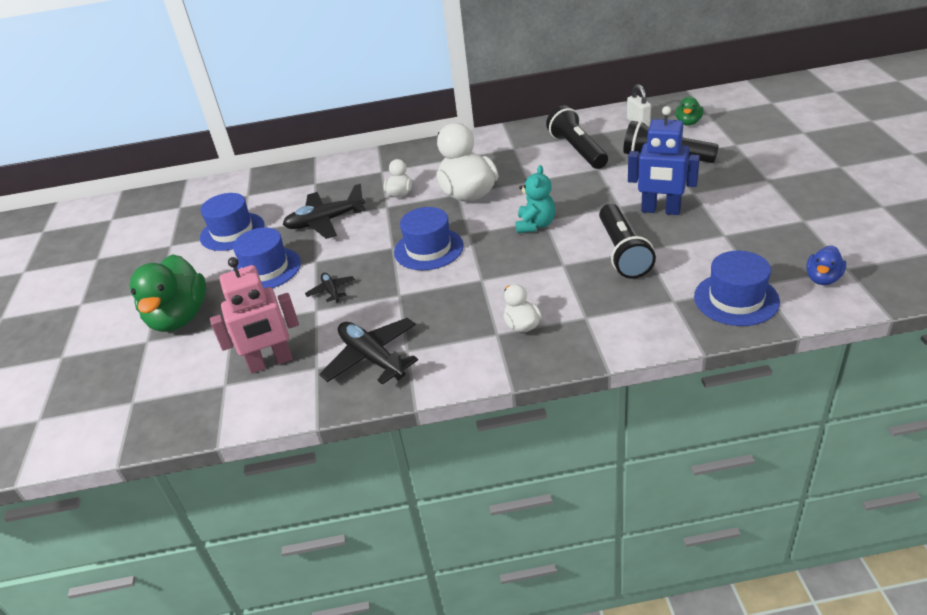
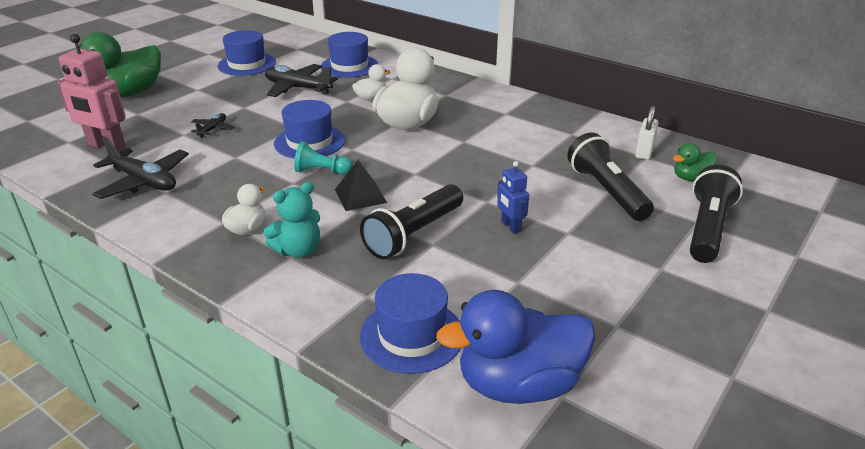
camera: 40 degrees right, 5 degrees down
(266, 269) = (215, 95): blue hat -> blue hat (349, 66)
(372, 358) = (144, 182): black plane -> black plane turned 120 degrees clockwise
(483, 260) = (321, 171): none -> turquoise pawn
(535, 225) = (402, 173): turquoise teddy bear -> turquoise teddy bear (298, 250)
(543, 255) = (360, 196): none -> black pyramid
(577, 150) = (548, 142): black flashlight -> black flashlight (707, 228)
(660, 210) = (510, 226): blue robot -> blue robot, size x0.54
(822, 278) = (519, 384): blue duck -> blue duck, size x2.03

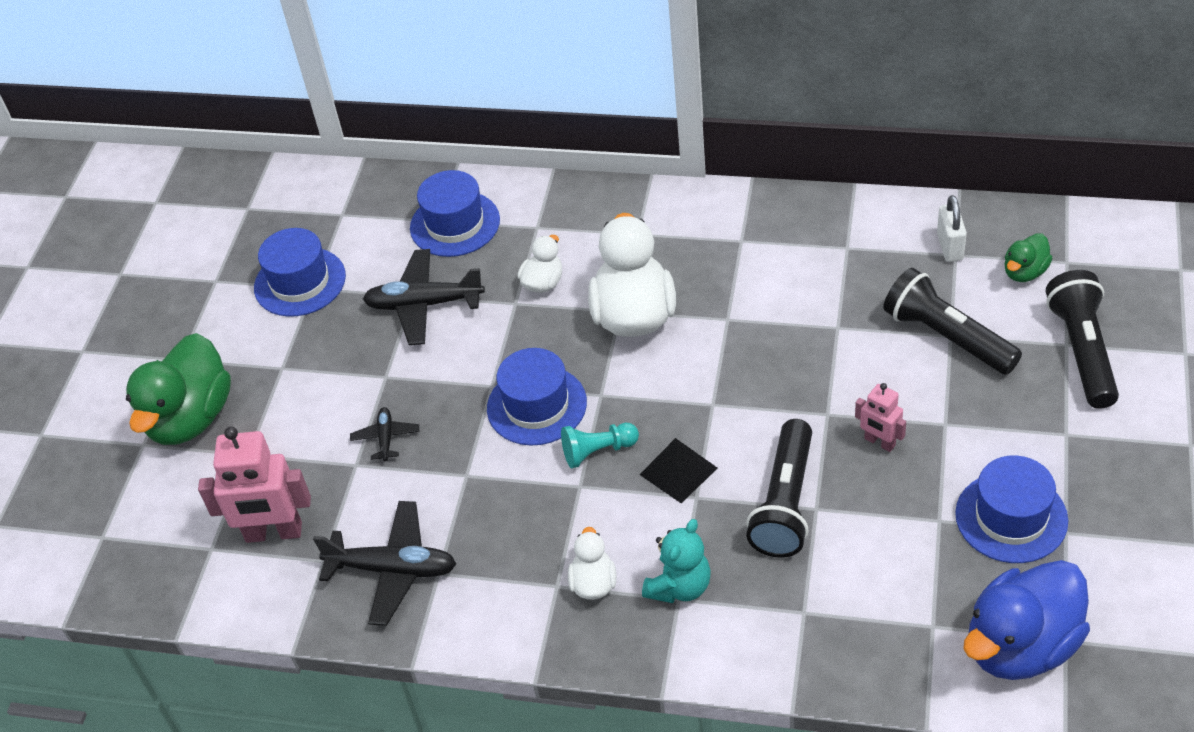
camera: 20 degrees left, 15 degrees up
(412, 335) = (885, 639): blue hat -> blue hat (1011, 517)
(510, 226) = (879, 442): blue robot -> pink robot

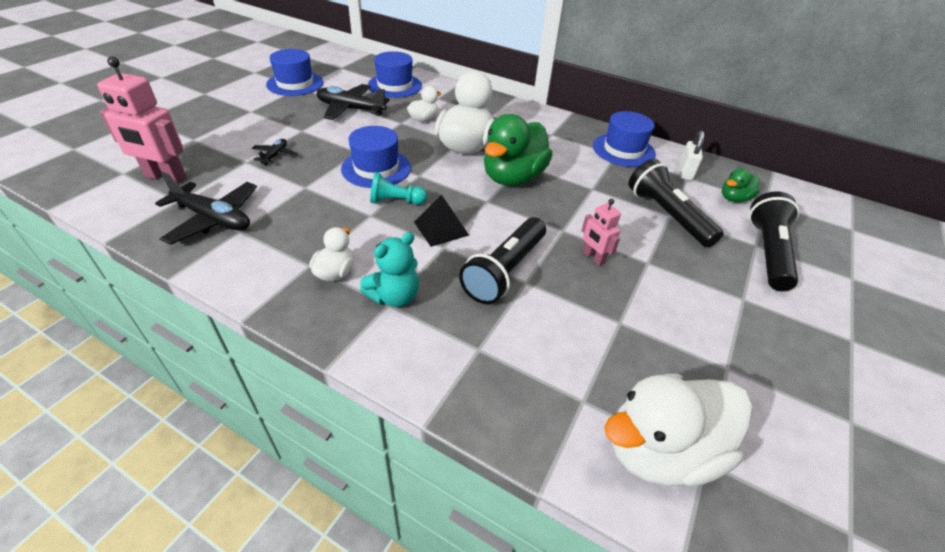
camera: 10 degrees right, 5 degrees down
(190, 418) = (181, 116): green duck -> green duck (513, 177)
(1011, 517) = (681, 340): blue hat -> blue hat (623, 150)
(1021, 646) = (660, 450): blue duck -> white duck

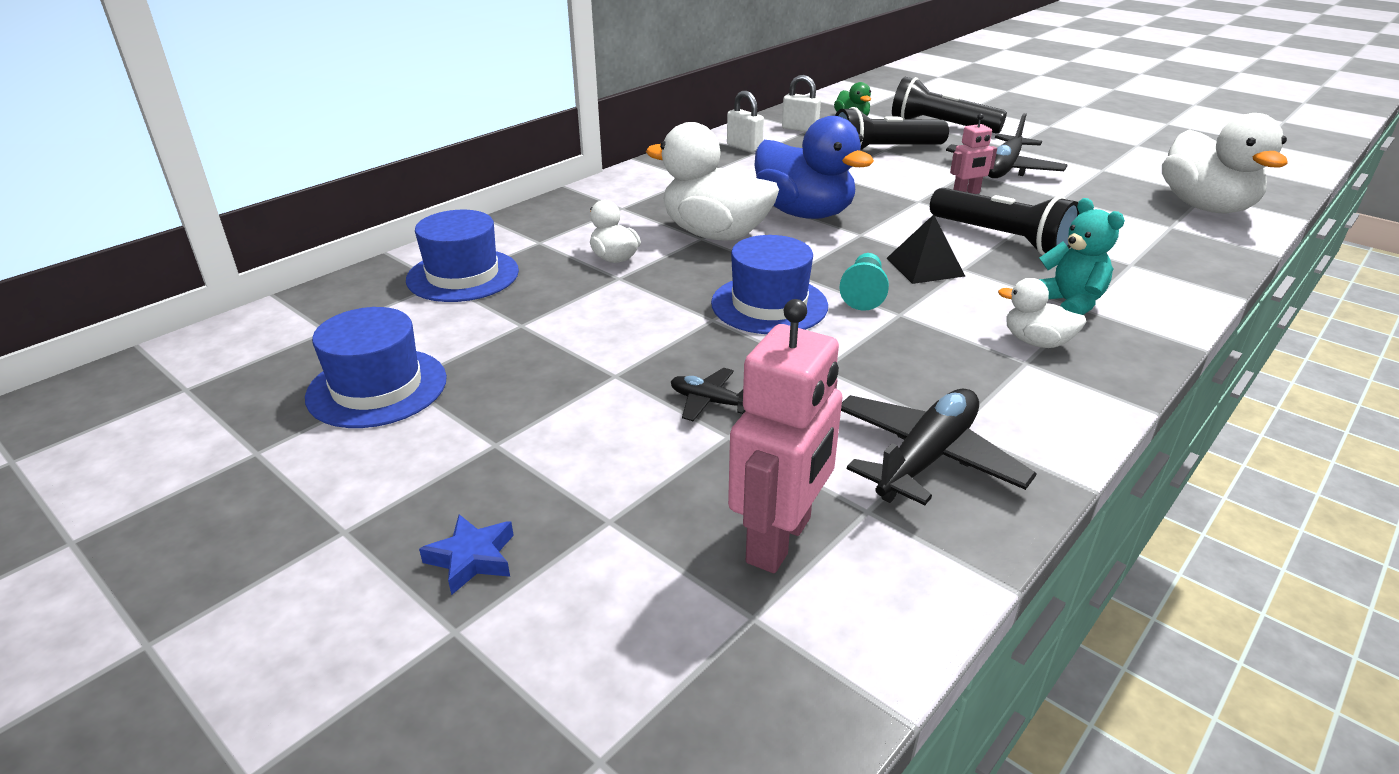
camera: 75 degrees left, 10 degrees down
(180, 116) = (472, 558): none -> blue star
(350, 109) = (545, 322): black plane -> black plane (1003, 169)
(513, 177) = (804, 213): green duck -> blue duck
(623, 150) = (744, 147): blue hat -> white padlock

